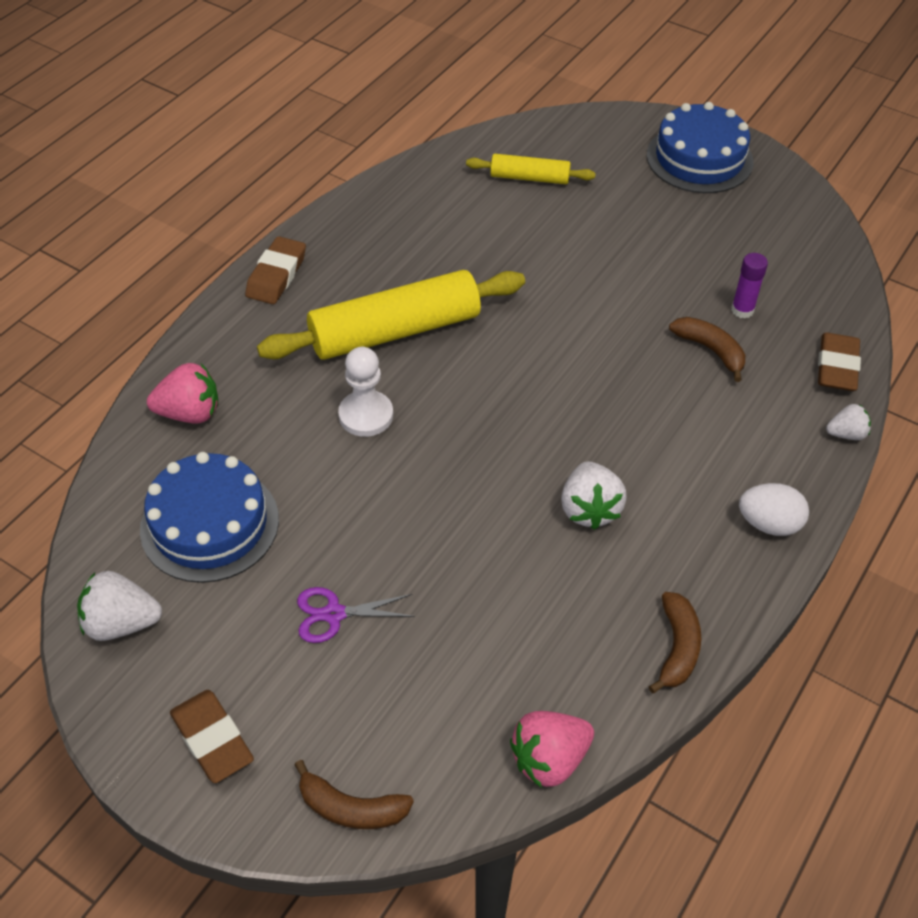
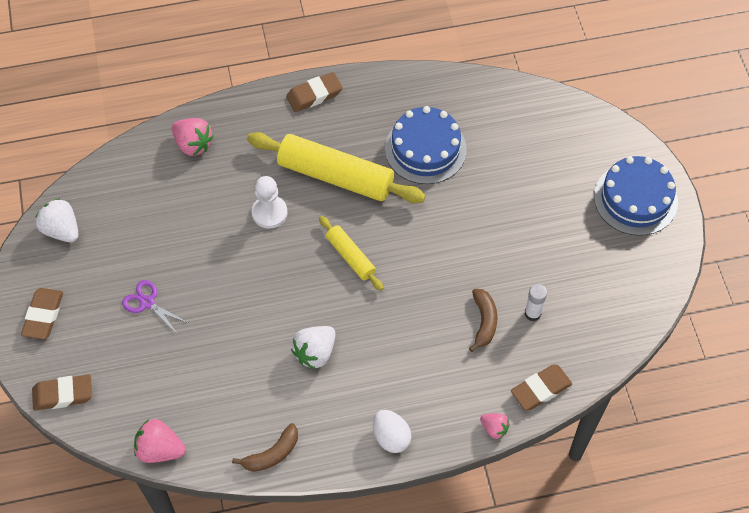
camera: 45 degrees right, 10 degrees up
(210, 524) = (143, 212): blue cake -> blue cake (425, 149)
(351, 808) = (63, 394): brown banana -> brown eraser
(529, 178) = (517, 135): yellow rolling pin -> yellow rolling pin (350, 257)
(742, 310) = (532, 313): purple glue stick -> white glue stick
(846, 434) = (494, 428): white strawberry -> pink strawberry

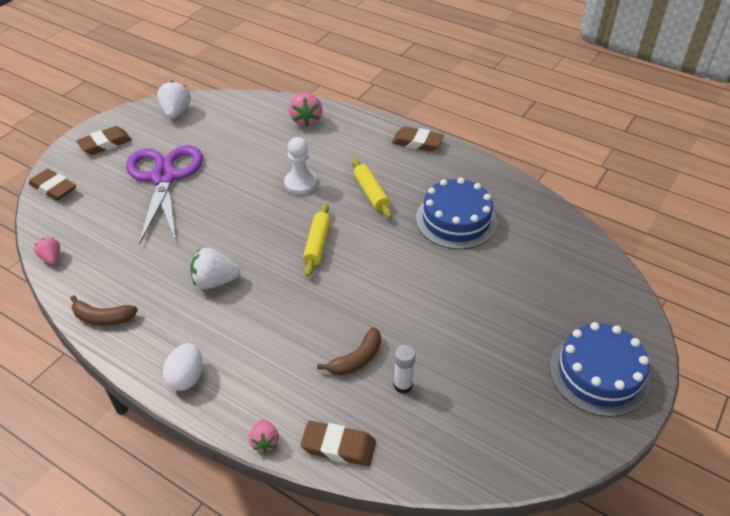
camera: 45 degrees right, 15 degrees down
(147, 303) = (164, 177): purple scissors -> purple scissors, size x2.29
(160, 449) = (51, 258): pink strawberry -> pink strawberry, size x0.60
(335, 176) = (371, 193): yellow rolling pin -> yellow rolling pin, size x0.52

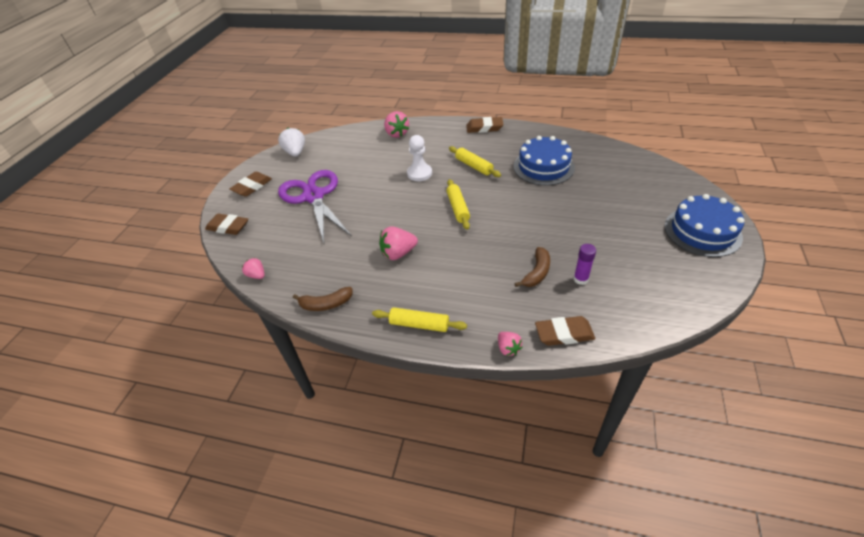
camera: 15 degrees left, 0 degrees up
(186, 377) = (419, 324): white egg -> yellow rolling pin
(215, 281) = (398, 253): white strawberry -> pink strawberry
(403, 385) = (580, 279): white glue stick -> purple glue stick

